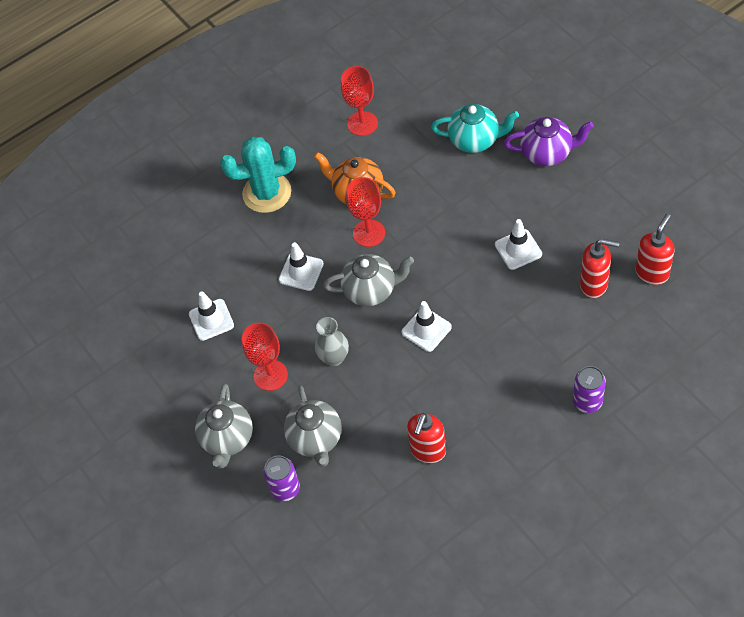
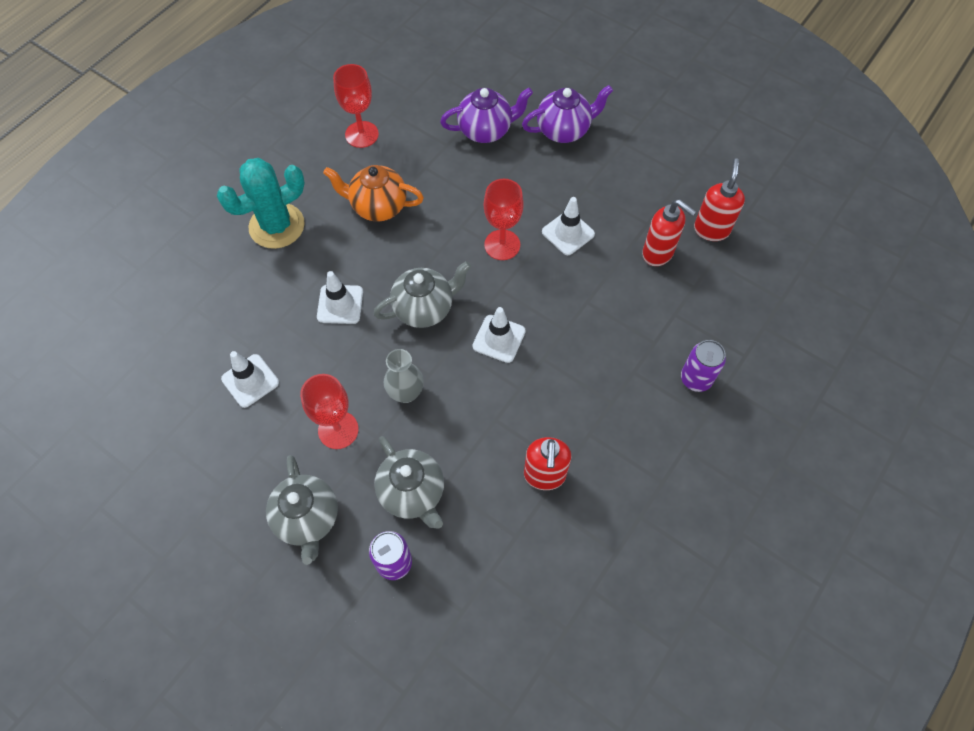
camera: 25 degrees left, 5 degrees up
(369, 233) = (403, 247): red goblet -> red goblet (502, 245)
(475, 140) = (486, 130): turquoise teapot -> purple teapot
(594, 284) = (658, 253): red soap dispenser -> red soap dispenser turned 45 degrees clockwise

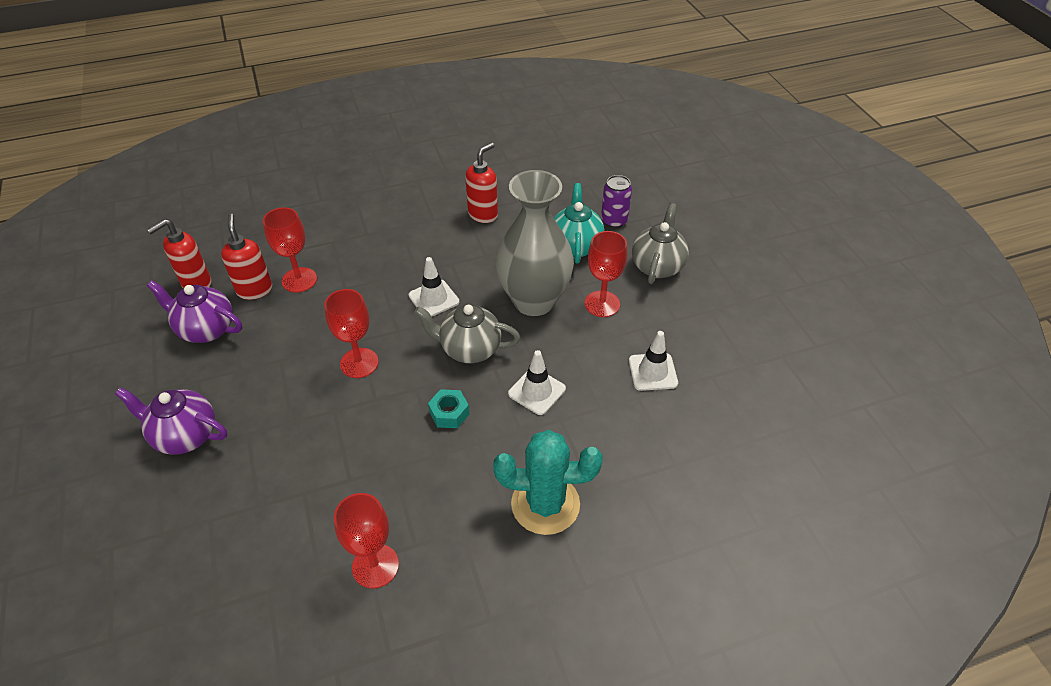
camera: 145 degrees left, 15 degrees down
(378, 207) = (431, 464): orange teapot -> none
(396, 248) = (449, 413): none -> turquoise nut
(406, 393) = (534, 301): grey vase -> grey vase, size x2.14
(412, 493) = (575, 246): grey teapot -> turquoise teapot
(486, 130) = (251, 484): purple teapot -> purple teapot (206, 329)
(568, 233) = (298, 342): white traffic cone -> none
(634, 285) = (299, 280): none -> red goblet
(696, 379) = (334, 211): purple can -> none

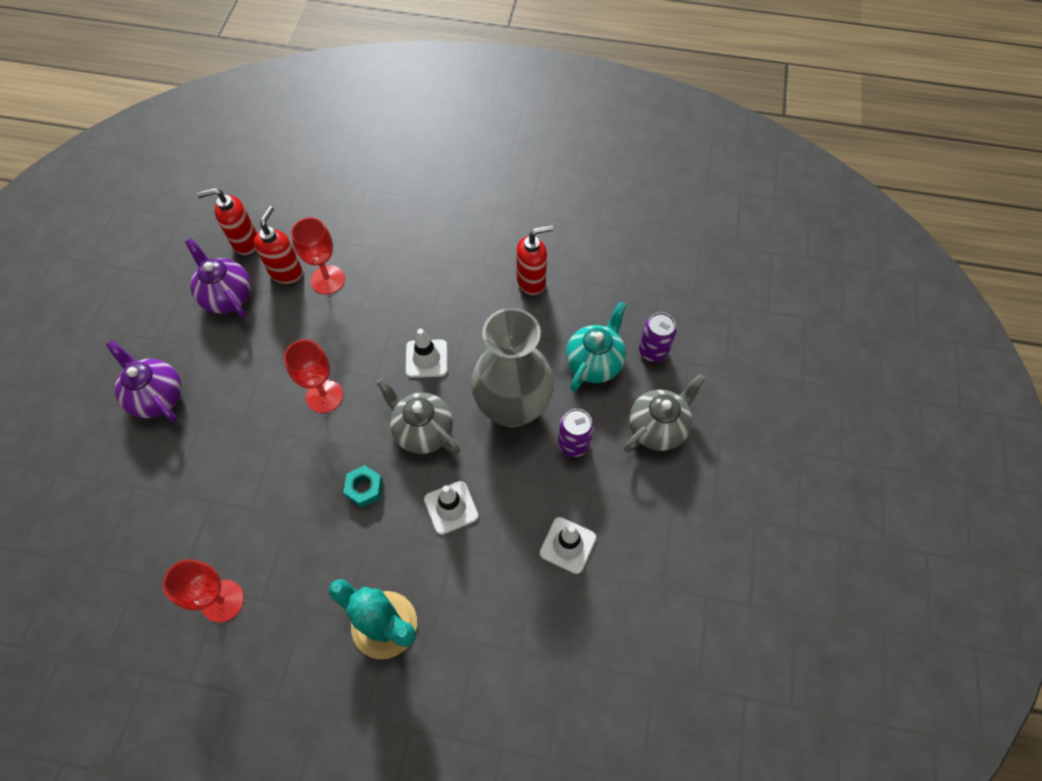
camera: 30 degrees right, 15 degrees up
(602, 304) = (573, 444): red goblet -> purple can

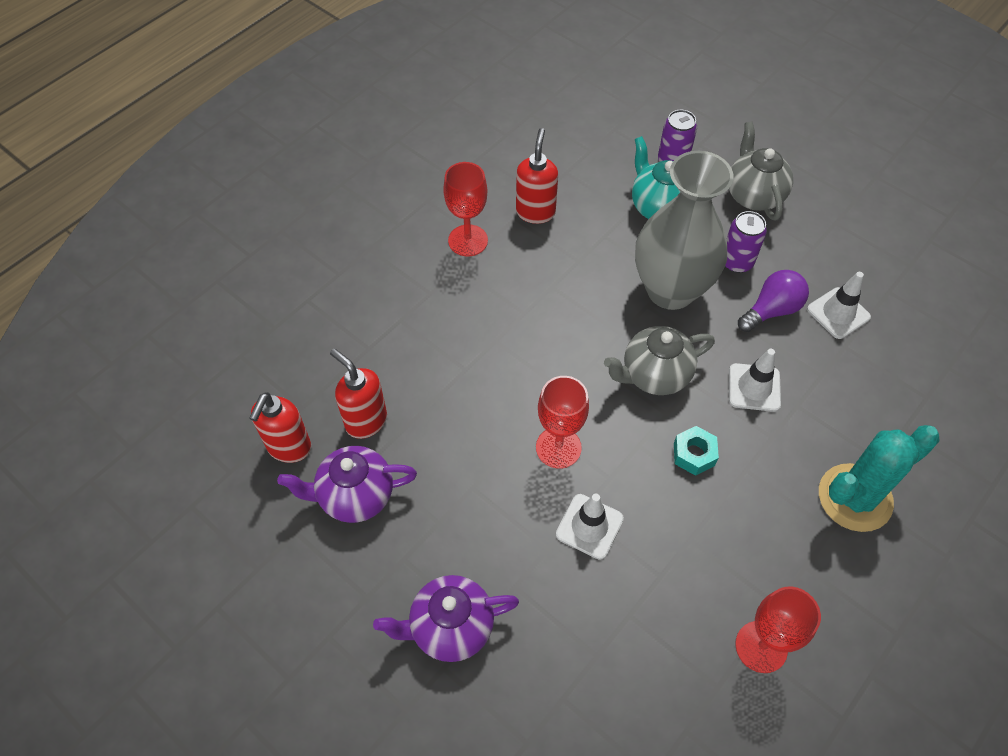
camera: 60 degrees left, 5 degrees down
(327, 280) = (405, 384): red goblet -> red goblet (468, 240)
(426, 359) = (570, 336): white traffic cone -> white traffic cone (589, 526)
(538, 490) = (771, 310): none -> purple light bulb

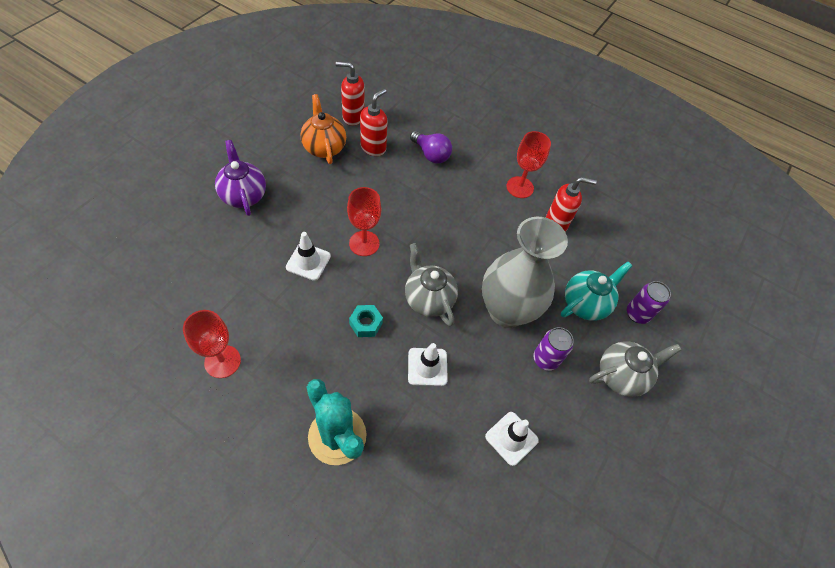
camera: 75 degrees right, 0 degrees up
(355, 496) = (324, 147): purple teapot -> orange teapot
(771, 310) = (503, 384): purple light bulb -> purple light bulb (431, 154)

